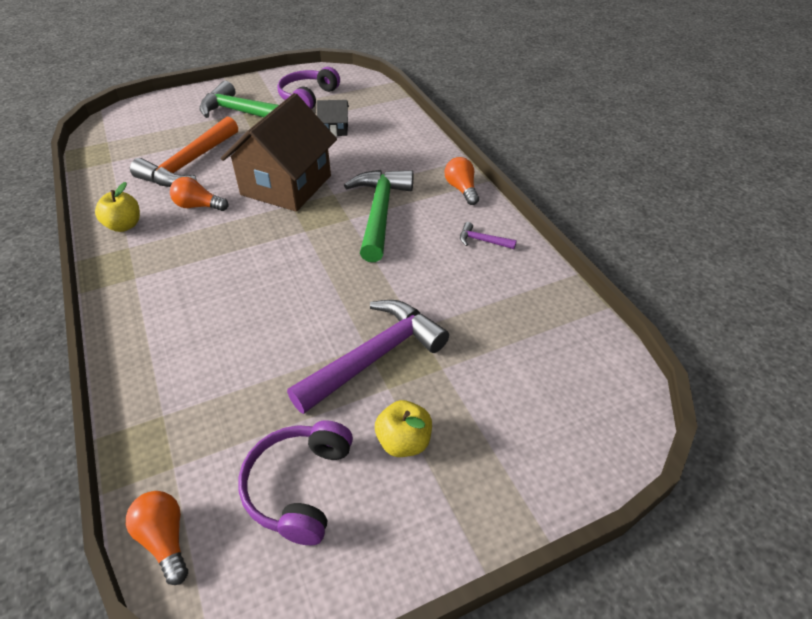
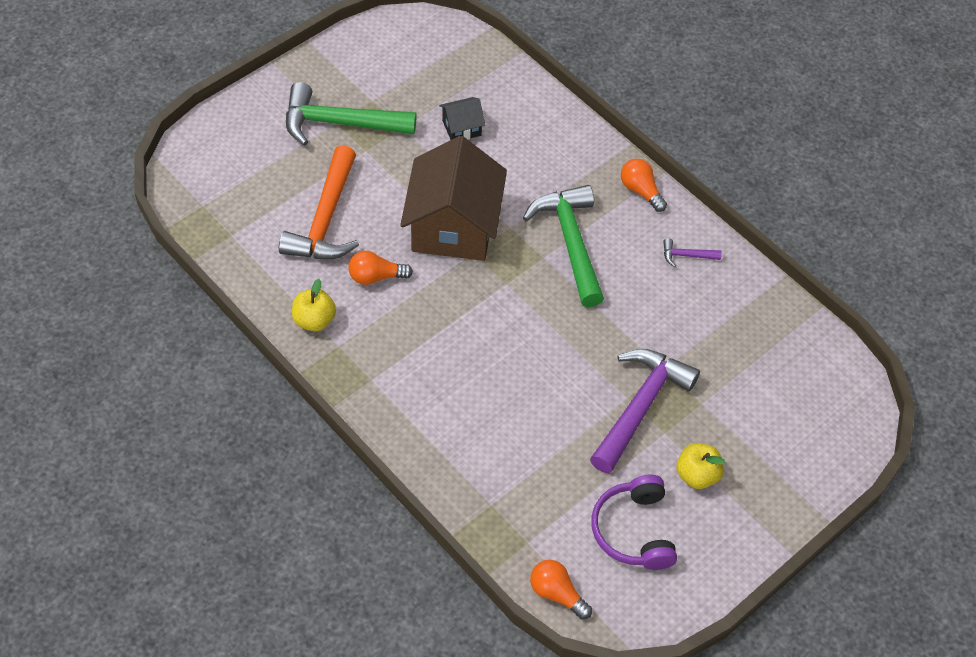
camera: 20 degrees left, 10 degrees up
(308, 97) = (401, 78): purple headphones -> none

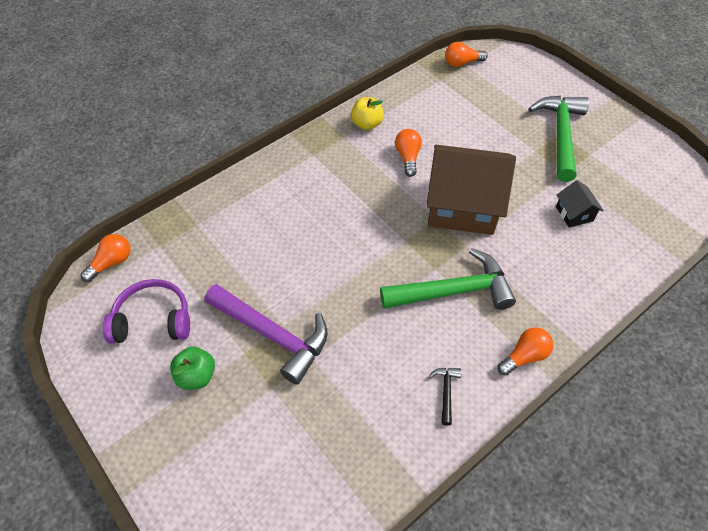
camera: 95 degrees right, 0 degrees up
(197, 209) = (462, 63): none -> orange light bulb
(325, 220) = (460, 128): orange hammer -> none
(686, 255) = (446, 392): purple hammer -> black hammer
(697, 475) = (196, 376): yellow apple -> green apple

